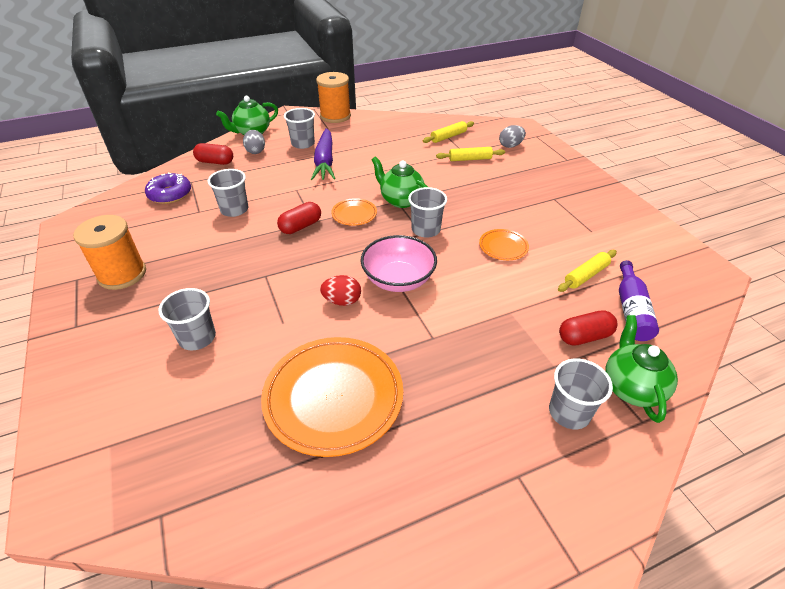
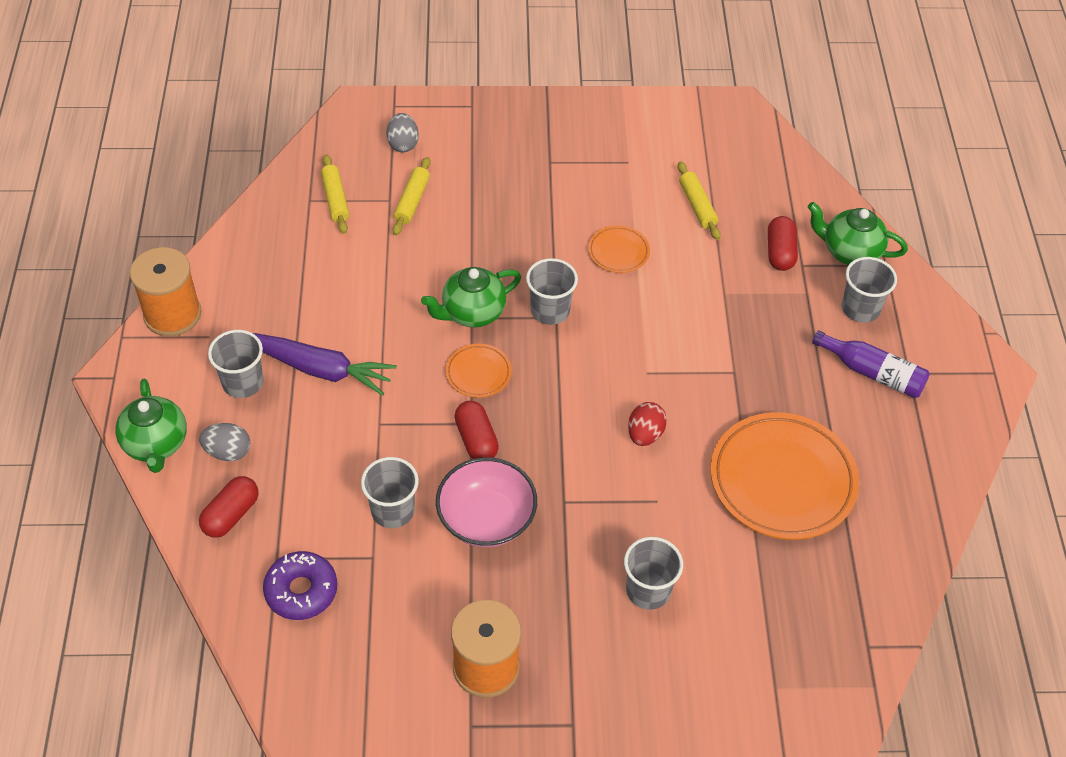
camera: 70 degrees left, 10 degrees up
(398, 279) = (631, 370): pink bowl -> pink bowl (486, 519)
(631, 310) = (760, 199): purple bottle -> purple bottle (872, 373)

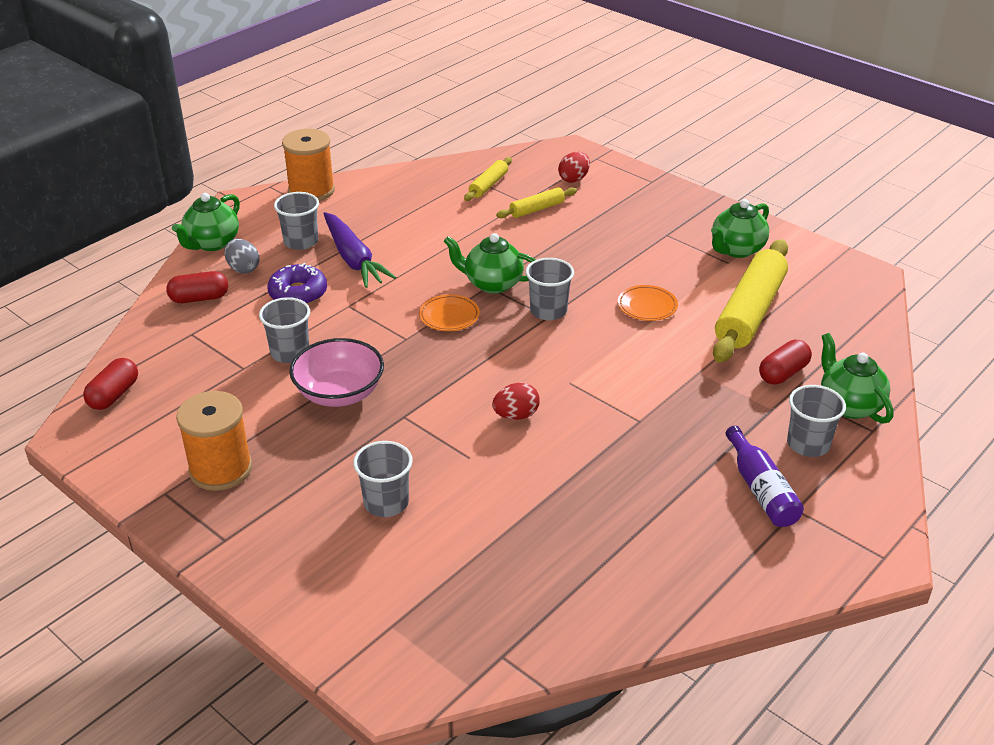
camera: 45 degrees right, 15 degrees down
(301, 591) = (179, 358): purple donut -> purple donut (298, 293)
(403, 144) = (574, 179): grey egg -> red egg
(476, 440) = (395, 349): red capsule -> red capsule (114, 395)
(620, 144) = (736, 250): none -> green teapot
(697, 206) = (750, 312): yellow rolling pin -> yellow rolling pin, size x2.06
(782, 480) = (583, 507): orange plate -> none

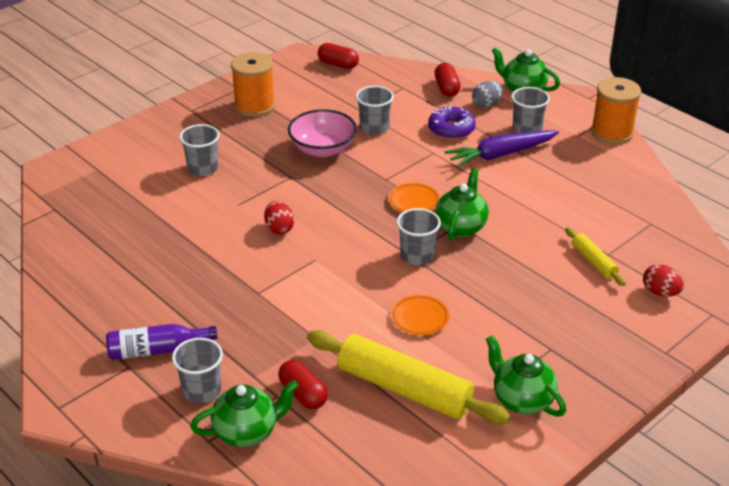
camera: 95 degrees right, 0 degrees up
(488, 185) = (637, 233): yellow rolling pin -> none

